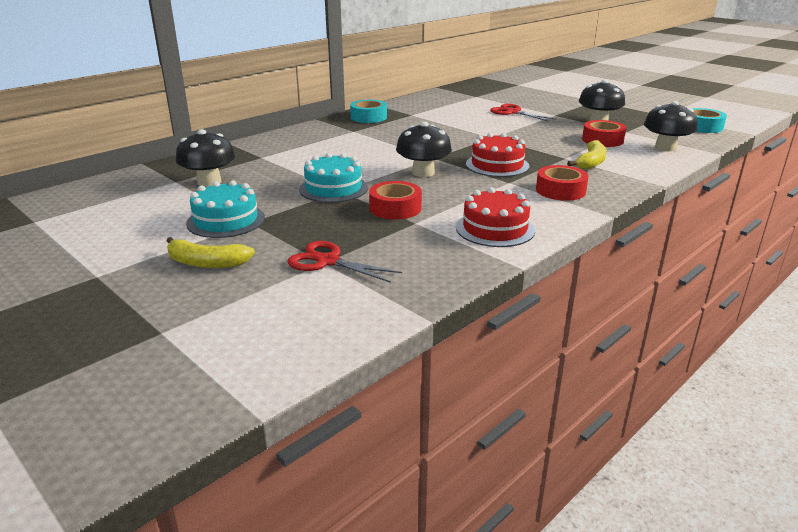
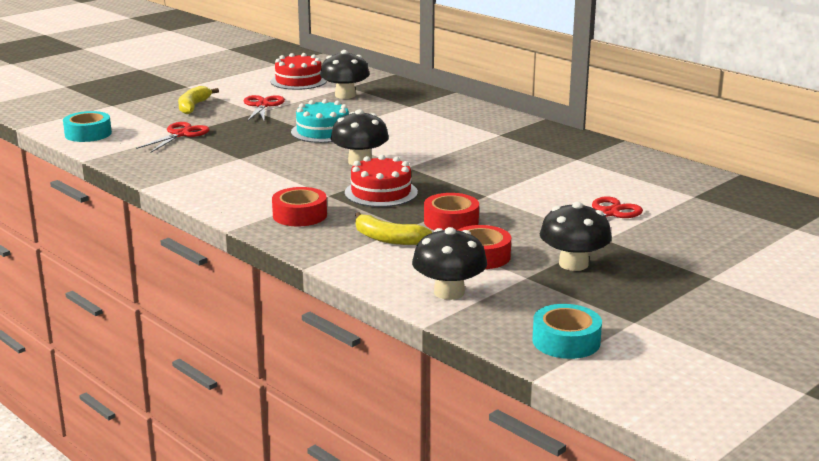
camera: 90 degrees right, 5 degrees down
(226, 220) = (262, 105): turquoise cake -> red scissors
(368, 117) = (556, 139): turquoise tape -> turquoise tape (88, 134)
(395, 208) = (272, 152): red tape -> red tape (451, 221)
(495, 229) = (216, 183): red cake -> red cake (298, 81)

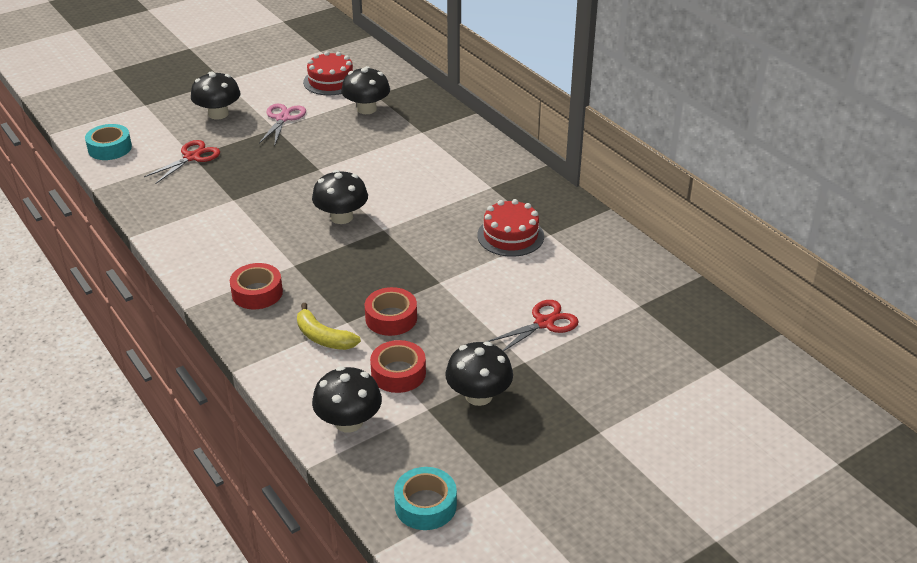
camera: 10 degrees right, 15 degrees up
(193, 106) = (218, 114): yellow banana -> black mushroom
(262, 105) = (283, 118): red scissors -> pink scissors
(323, 132) = (324, 166): turquoise cake -> none
(381, 192) = (343, 267): red cake -> red cake (510, 236)

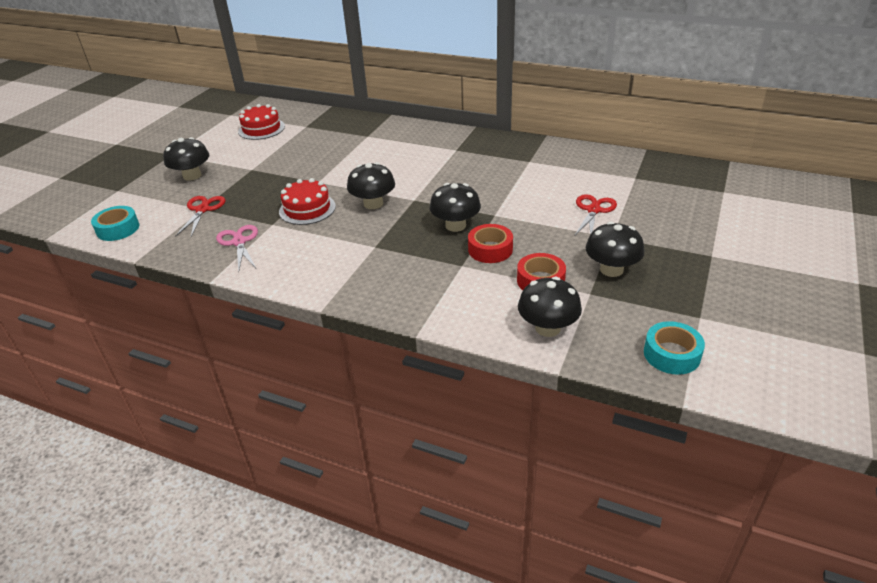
camera: 30 degrees left, 0 degrees up
(257, 293) = (368, 275): red tape -> none
(283, 118) = (250, 161): pink scissors -> pink scissors (239, 242)
(323, 337) = (457, 282): yellow banana -> none
(366, 109) = (310, 136): black mushroom -> black mushroom (455, 225)
(510, 236) = (505, 171): red cake -> red cake (307, 209)

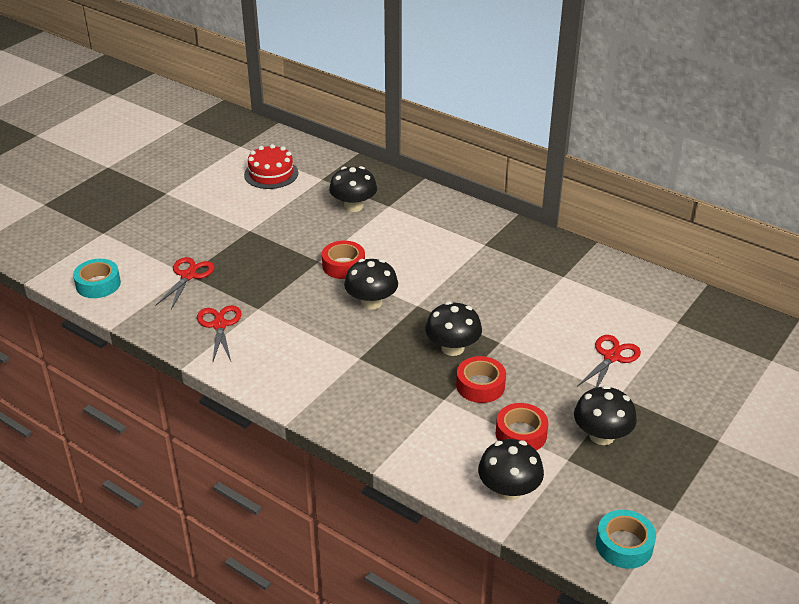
camera: 10 degrees right, 0 degrees up
(192, 176) = (184, 227): black mushroom -> black mushroom (353, 206)
(239, 242) = (219, 325): pink scissors -> red scissors
(307, 209) = (299, 295): red cake -> none
(341, 181) = (343, 265): none -> red tape

